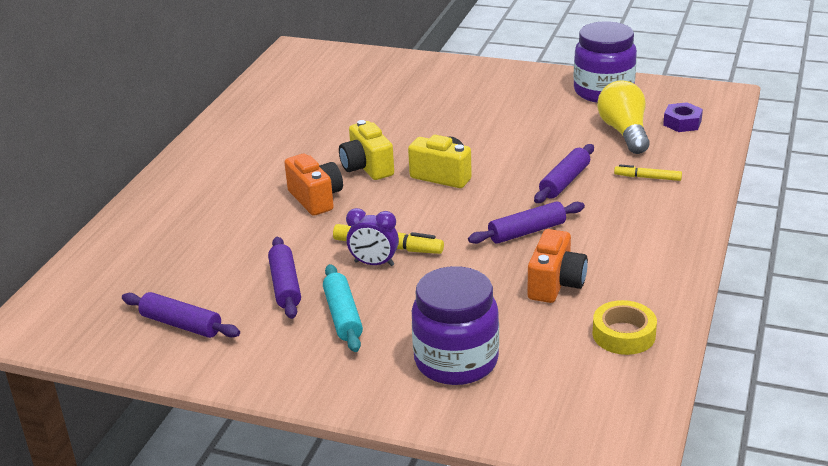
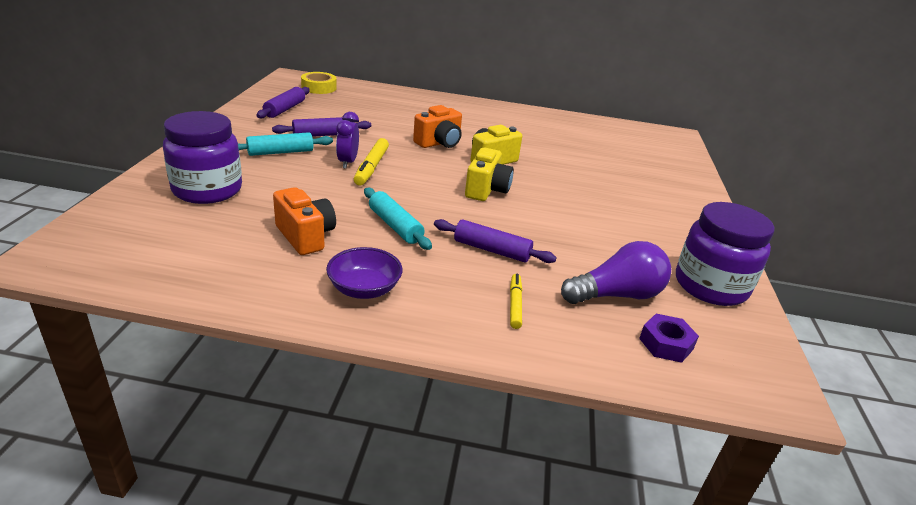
camera: 75 degrees right, 0 degrees up
(527, 232) = (395, 226): purple rolling pin -> turquoise rolling pin
(555, 284) = (305, 236): orange camera -> orange camera turned 135 degrees counterclockwise
(623, 334) = (213, 268): yellow tape -> yellow tape (319, 88)
(624, 132) = (616, 295): yellow light bulb -> purple light bulb
(641, 248) = (364, 289): none -> purple bowl

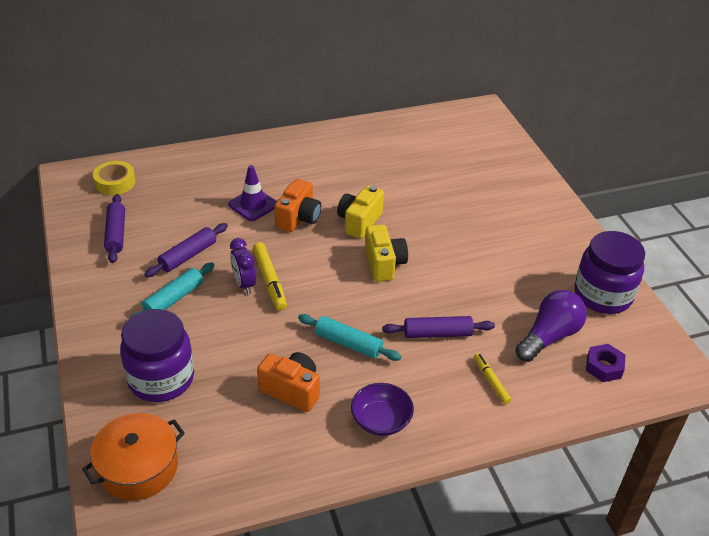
camera: 25 degrees left, 10 degrees up
(111, 233) = (138, 467): none -> orange pot
(409, 126) = (253, 205): none -> purple traffic cone

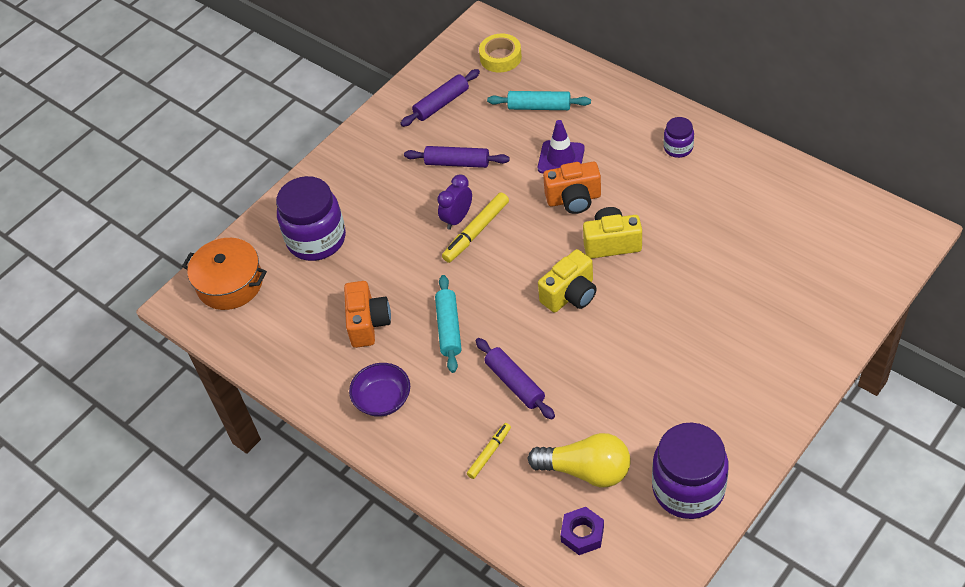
camera: 65 degrees right, 10 degrees up
(174, 299) = (402, 189): turquoise rolling pin -> turquoise rolling pin (539, 107)
(311, 153) = (678, 148): none -> purple jar
(549, 336) = (586, 470): purple light bulb -> yellow light bulb

